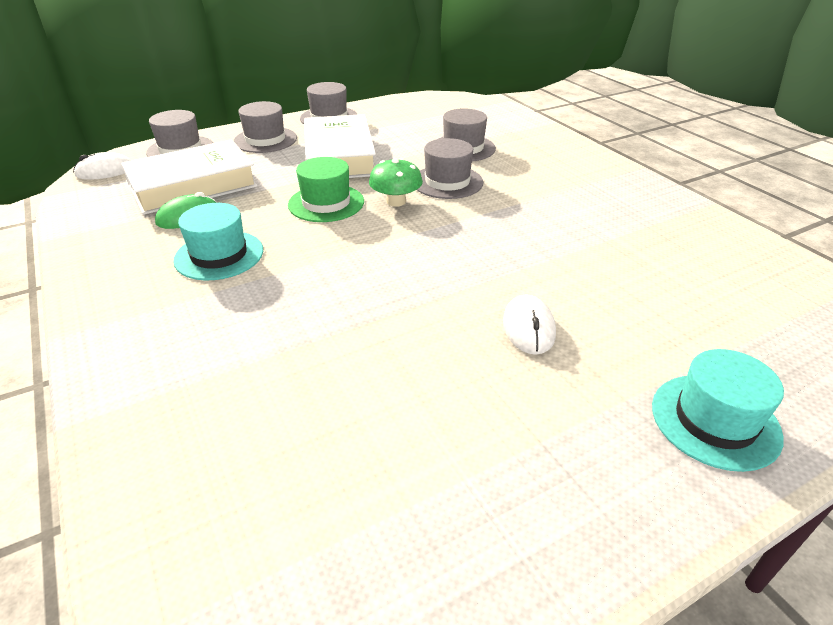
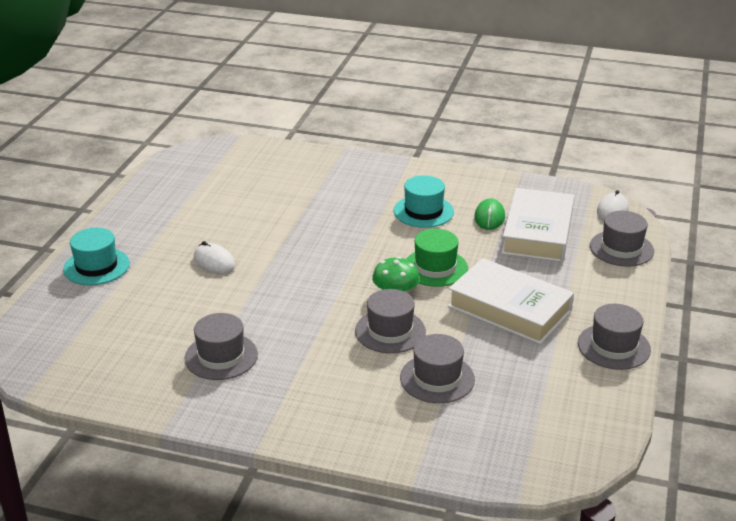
camera: 135 degrees right, 5 degrees down
(265, 140) = (595, 291): grey hat -> grey hat (221, 356)

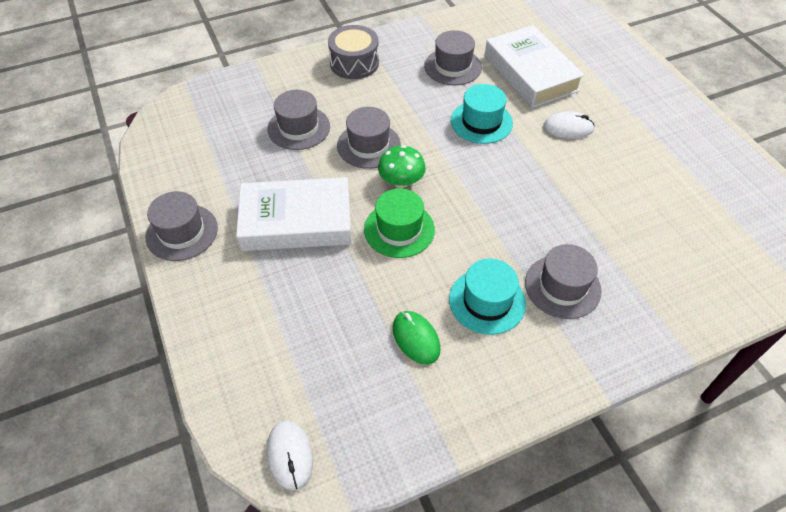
camera: 140 degrees right, 20 degrees up
(96, 266) = (632, 77): turquoise hat -> turquoise hat (481, 122)
(308, 414) = (354, 63): none -> grey drum
(538, 232) = (347, 347): white book -> white book (530, 73)
(621, 248) = (240, 380): grey hat -> grey hat (562, 286)

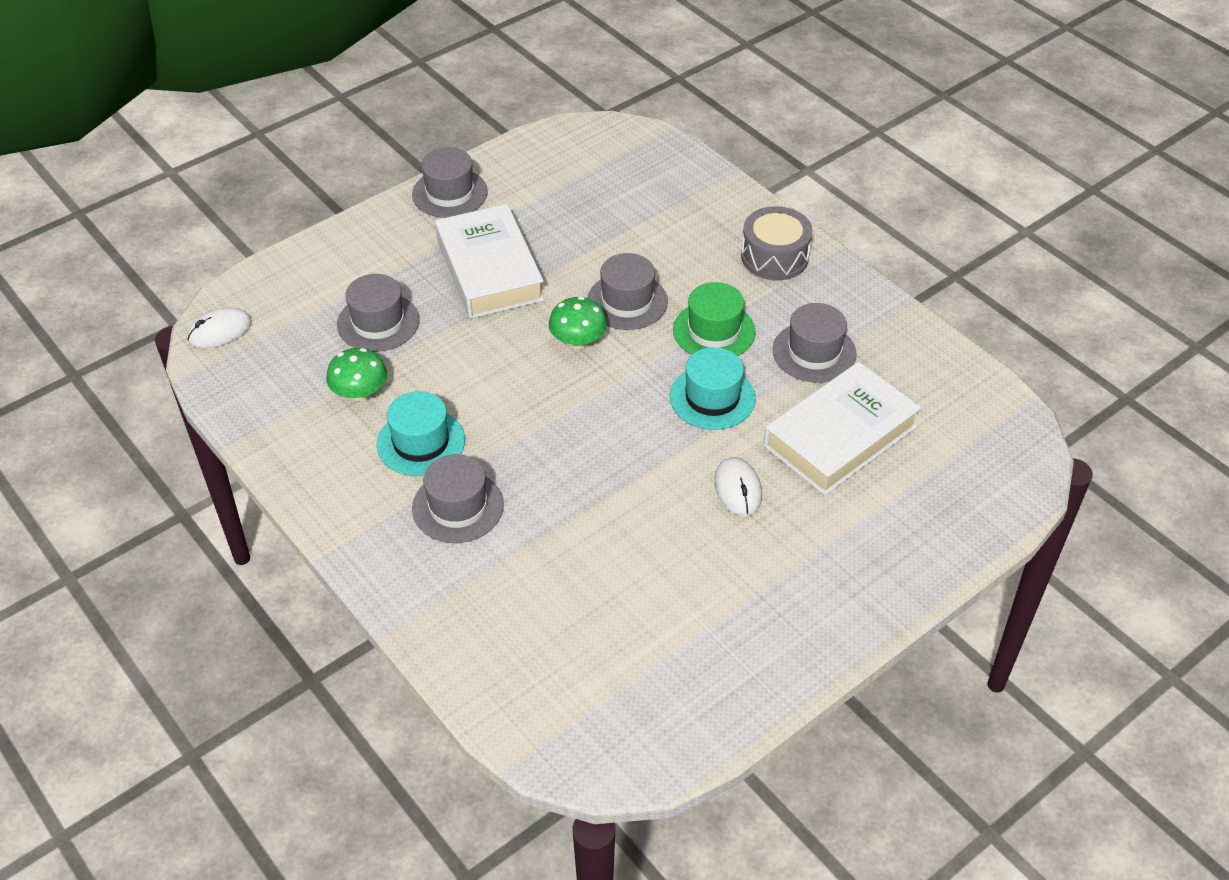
camera: 75 degrees right, 5 degrees down
(299, 128) = (633, 237): grey hat -> grey hat (378, 322)
(399, 229) = (502, 353): green hat -> green hat (714, 331)
(416, 338) = (360, 392): green mouse -> green mushroom

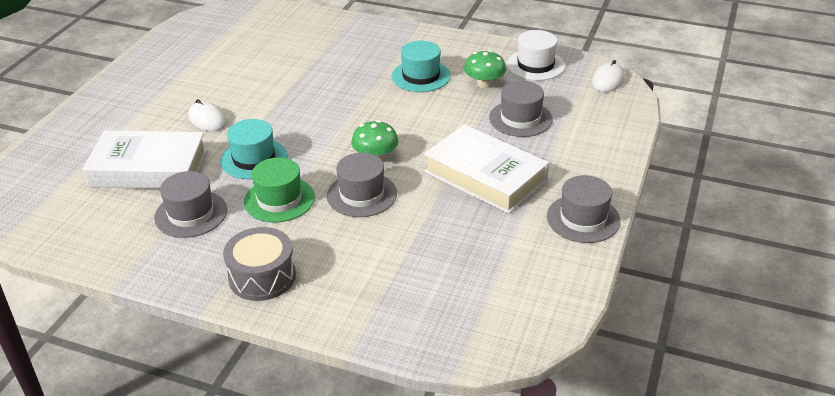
camera: 150 degrees right, 10 degrees down
(267, 394) = (535, 65): none -> white hat
(458, 507) = (369, 60): grey hat -> none
(840, 436) = (149, 168): white book -> white book turned 75 degrees clockwise

